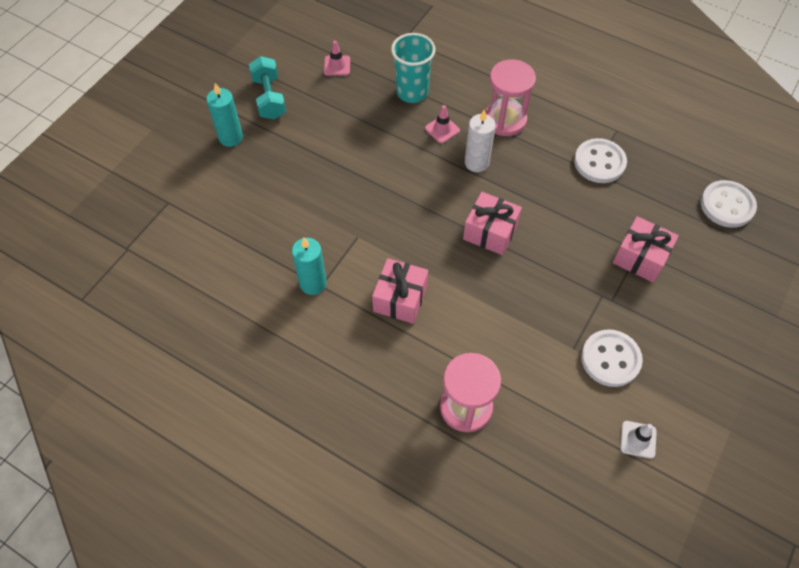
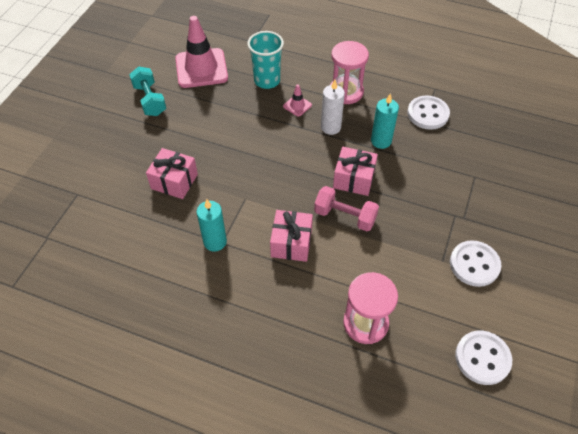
camera: 10 degrees left, 5 degrees down
(231, 137) = (123, 135): turquoise candle -> turquoise candle (381, 141)
(337, 66) = (201, 68): pink traffic cone -> pink traffic cone, size x2.31
(469, 276) = (345, 216): none -> pink dumbbell
(638, 439) = (512, 326): white traffic cone -> none
(640, 257) = (478, 181): pink gift -> pink gift (174, 181)
(727, 205) = (534, 132): white button -> white button (482, 358)

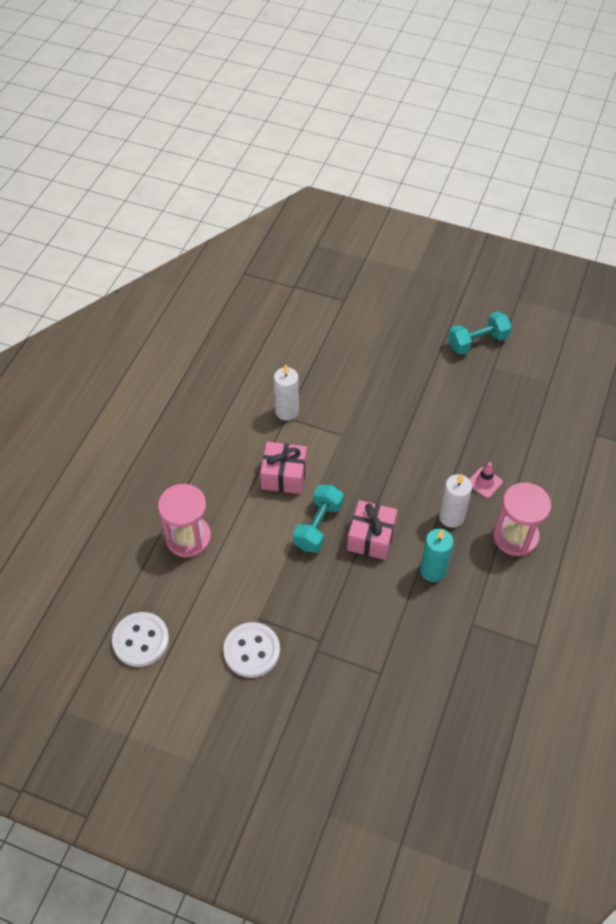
camera: 90 degrees right, 0 degrees up
(174, 181) = (362, 373): pink gift -> none
(201, 68) = (536, 385): pink traffic cone -> none
(215, 242) = (287, 411): turquoise candle -> white candle
(267, 81) = (524, 451): turquoise cup -> none
(345, 216) = (318, 526): pink dumbbell -> turquoise dumbbell
(428, 114) = (486, 630): white button -> none

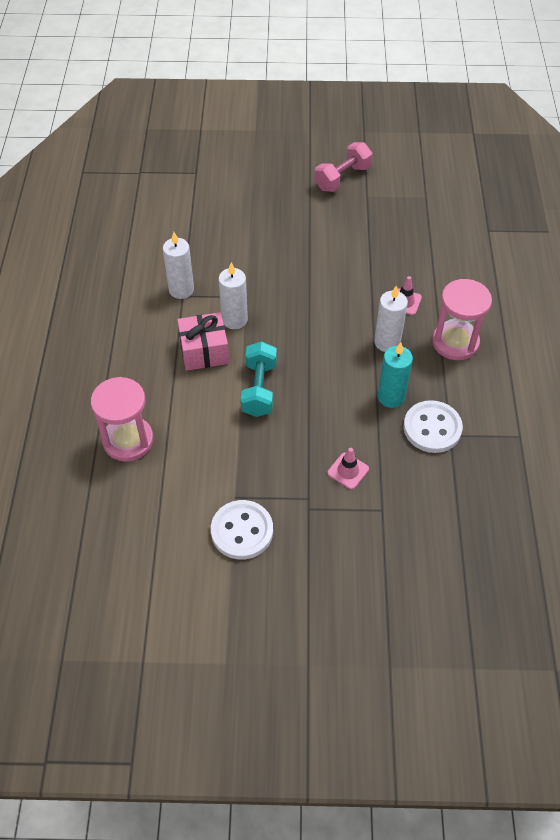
camera: 20 degrees left, 0 degrees up
(141, 640) = (118, 559): white button -> white button (432, 428)
(322, 454) = (234, 320): none -> white candle
(365, 627) = (348, 471): none -> pink traffic cone
(371, 537) = (317, 384): pink gift -> none
(477, 342) = (342, 178): turquoise dumbbell -> pink dumbbell

